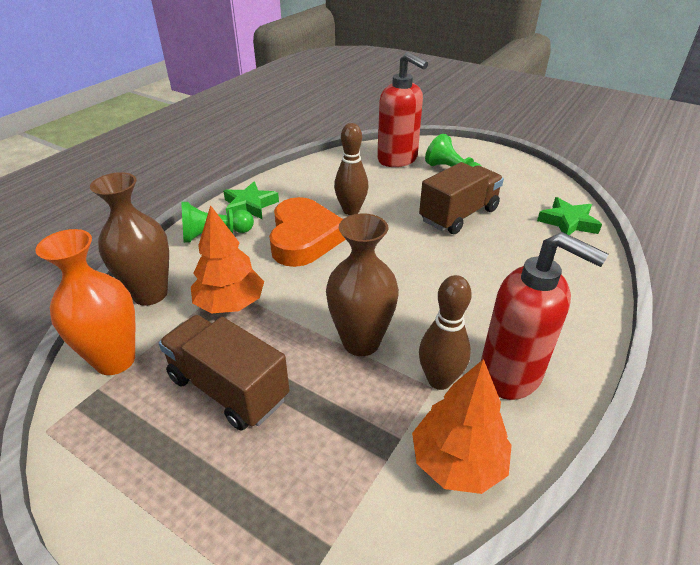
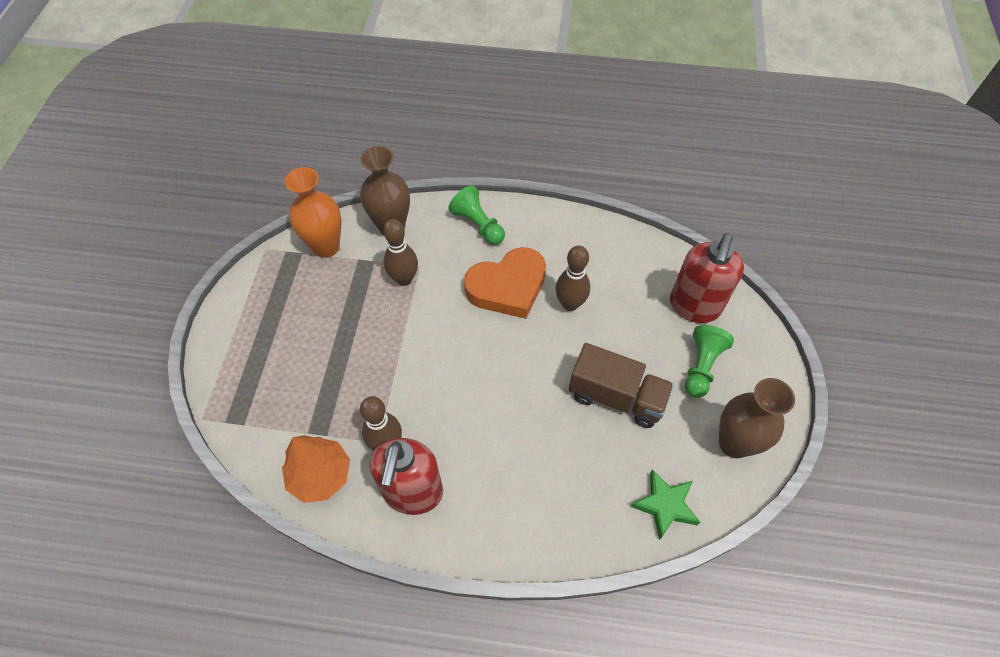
camera: 65 degrees right, 20 degrees up
(228, 388) = (328, 320): brown truck -> none
(230, 304) = (404, 279): orange tree -> brown bowling pin
(249, 205) = (532, 225): green star -> none
(361, 342) = (402, 379): brown vase -> brown vase (734, 443)

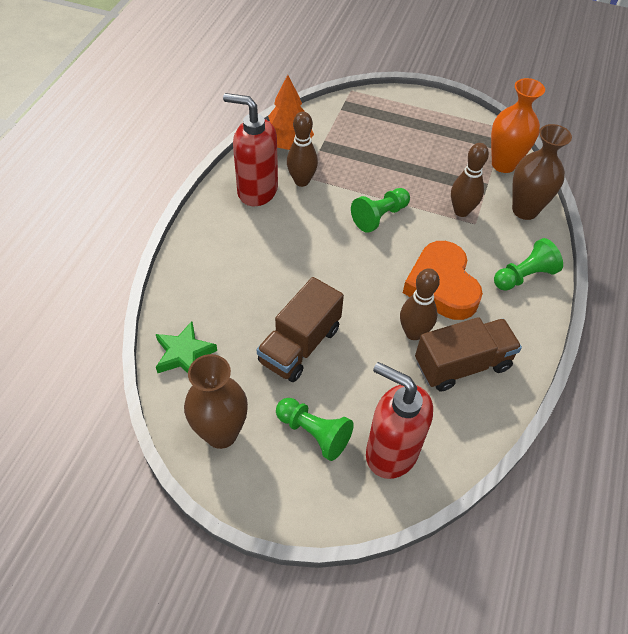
camera: 100 degrees right, 5 degrees down
(428, 352) = (379, 216): none -> green pawn
(591, 264) = (462, 365): none -> brown truck

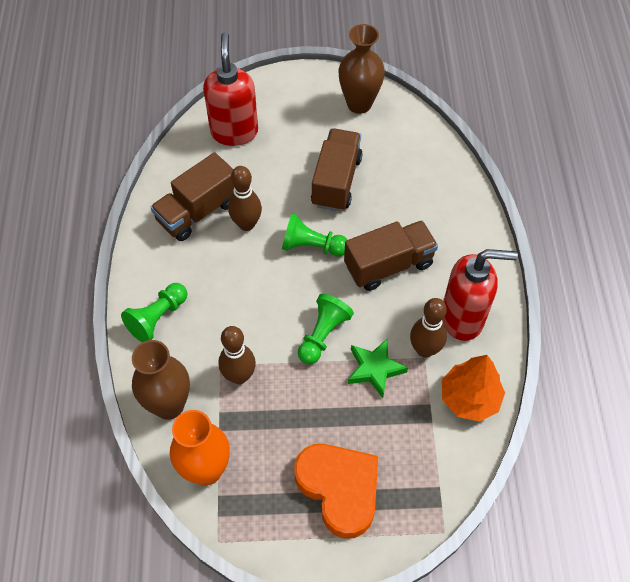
camera: 160 degrees right, 5 degrees up
(184, 354) = (421, 144): green star -> green star (375, 369)
(293, 249) = (389, 265): none -> brown truck
(314, 433) = (294, 125): green pawn -> green pawn (312, 246)
(391, 452) = (234, 132): red soap dispenser -> red soap dispenser turned 105 degrees counterclockwise
(442, 285) = (235, 278): orange heart -> orange heart (339, 489)

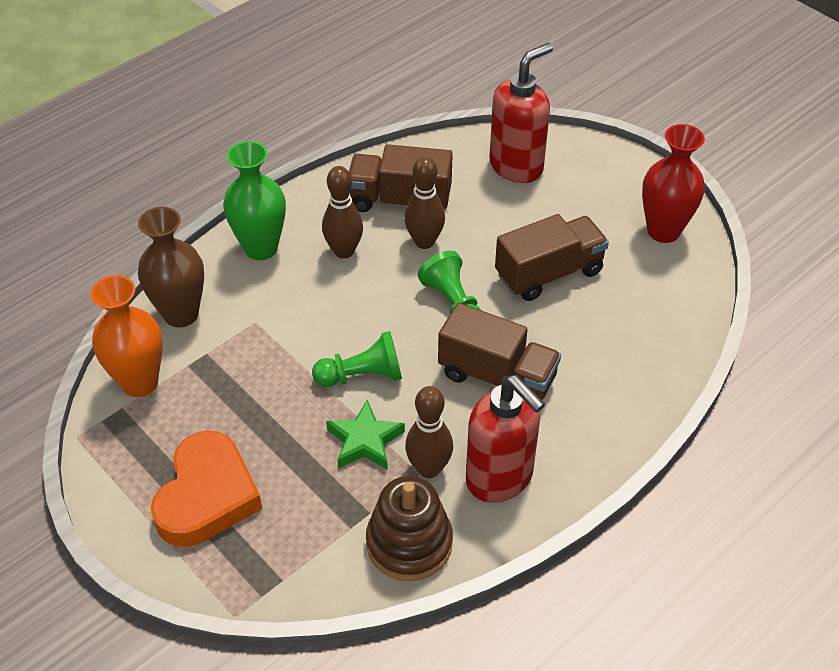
camera: 50 degrees right, 10 degrees down
(157, 318) = (261, 248): green pawn -> green vase
(239, 376) = (257, 343): brown bowling pin -> brown bowling pin (344, 251)
(359, 104) = (663, 231): brown vase -> red vase
(469, 398) = (409, 543): orange tree -> brown stacking toy

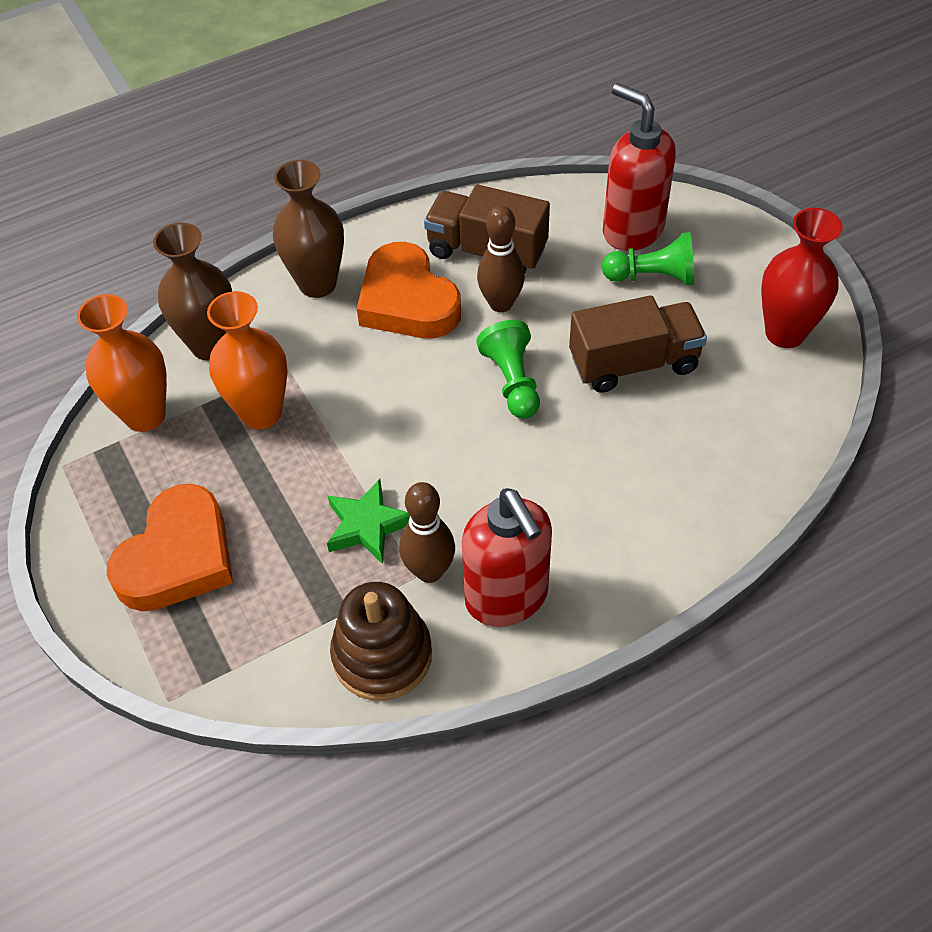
camera: 15 degrees right, 5 degrees up
(244, 364) = (261, 413): none -> orange vase
(261, 248) = (317, 284): green vase -> brown vase
(344, 251) = (407, 301): brown bowling pin -> orange heart
(362, 375) = (386, 449): green pawn -> green pawn (652, 277)
(497, 376) = (538, 476): brown truck -> none
(516, 166) = (632, 230): red soap dispenser -> red soap dispenser turned 105 degrees counterclockwise

